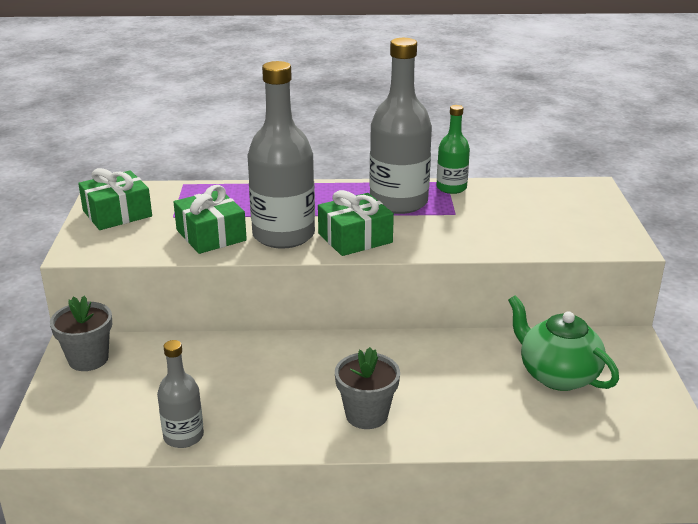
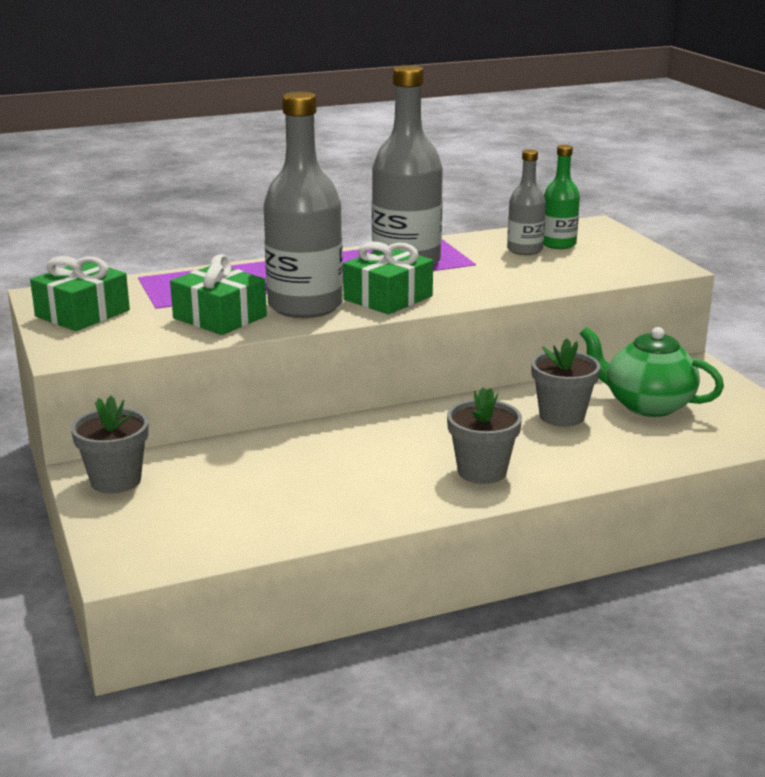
camera: 20 degrees left, 5 degrees down
(183, 436) = (295, 527): grey bottle -> grey bottle (524, 250)
(451, 188) = (451, 243): green bottle -> green bottle (558, 244)
(473, 371) = (562, 416): none -> grey flower pot

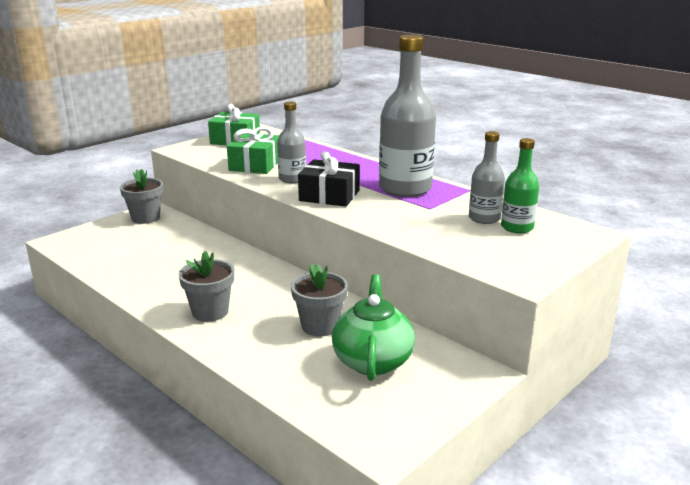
camera: 65 degrees right, 0 degrees up
(305, 306) = (292, 179): grey bottle -> grey bottle, size x0.54
(388, 298) = (329, 195): green gift -> black gift

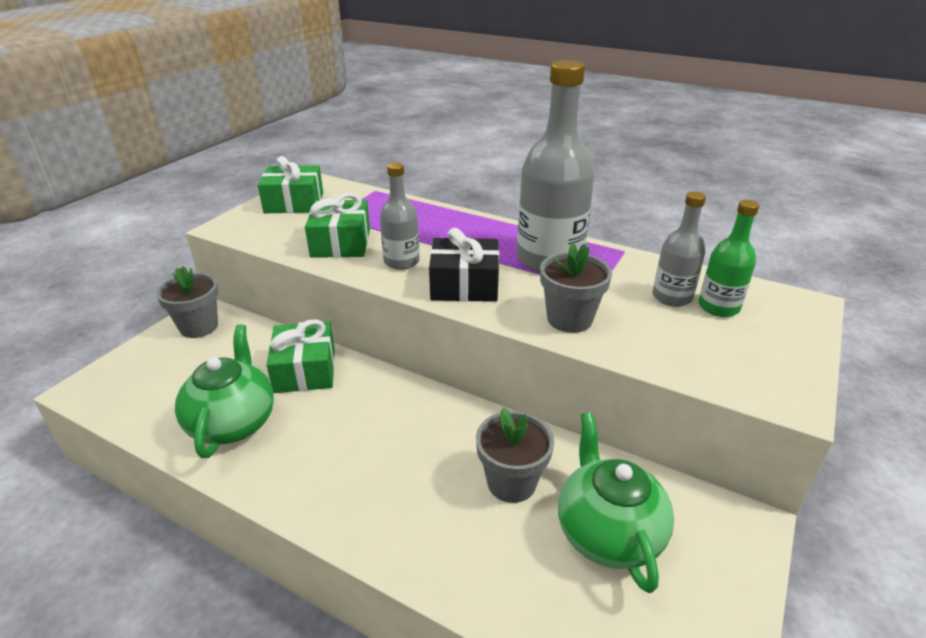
camera: 15 degrees left, 10 degrees up
(146, 270) = (233, 423): none -> green teapot
(207, 249) = (305, 370): none -> green gift
(210, 312) = (354, 486): grey flower pot -> grey flower pot (569, 319)

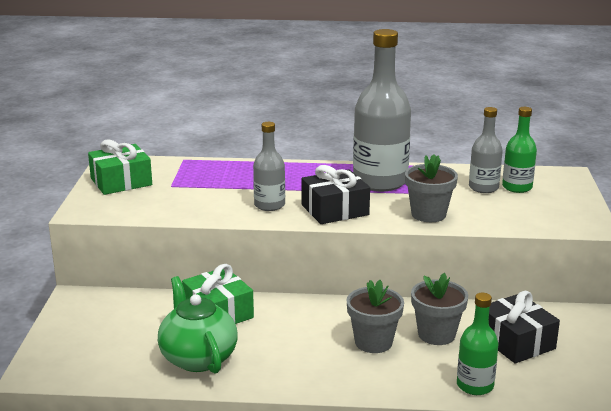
camera: 25 degrees left, 10 degrees down
(199, 327) = (86, 308): grey flower pot -> grey flower pot (373, 342)
(341, 243) = (203, 202): green gift -> none
(499, 591) = (475, 385): none -> green bottle
(607, 533) = (516, 341): green teapot -> black gift

